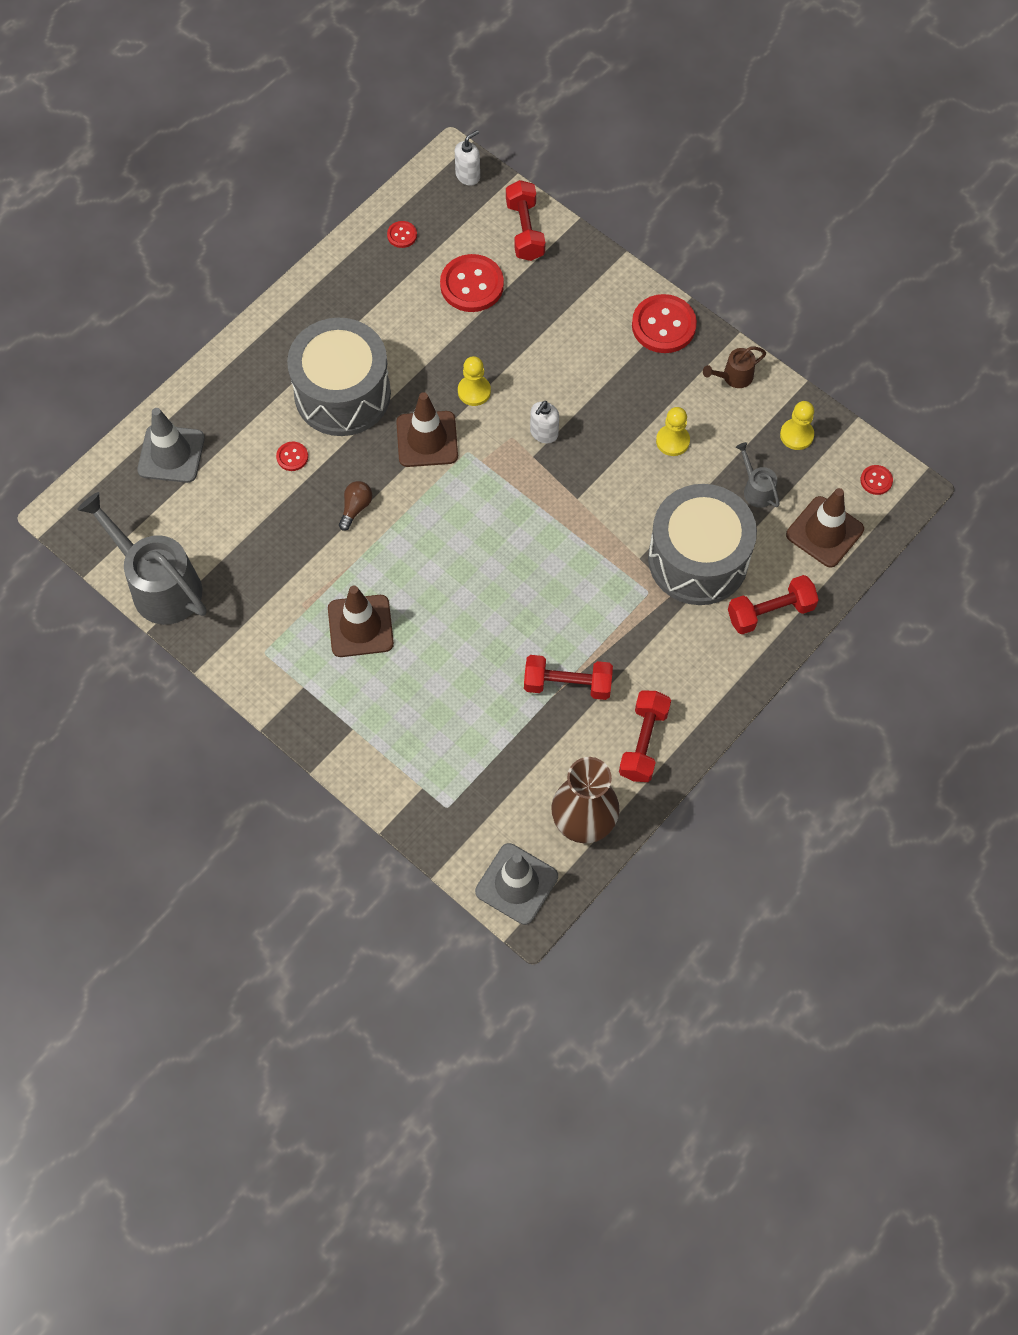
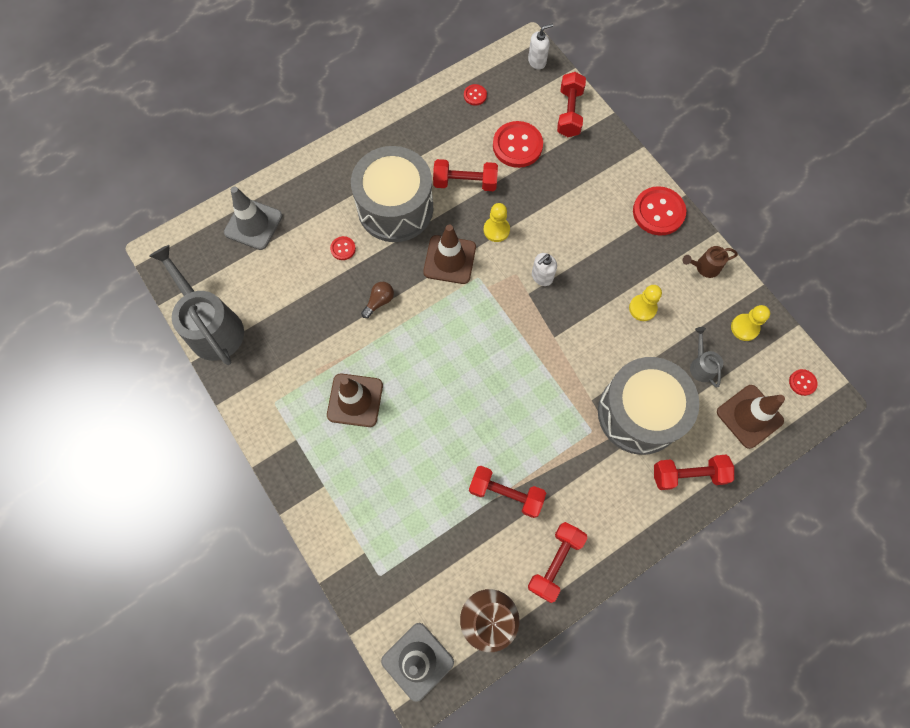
camera: 15 degrees right, 5 degrees up
(420, 344) = (465, 182): none -> red dumbbell

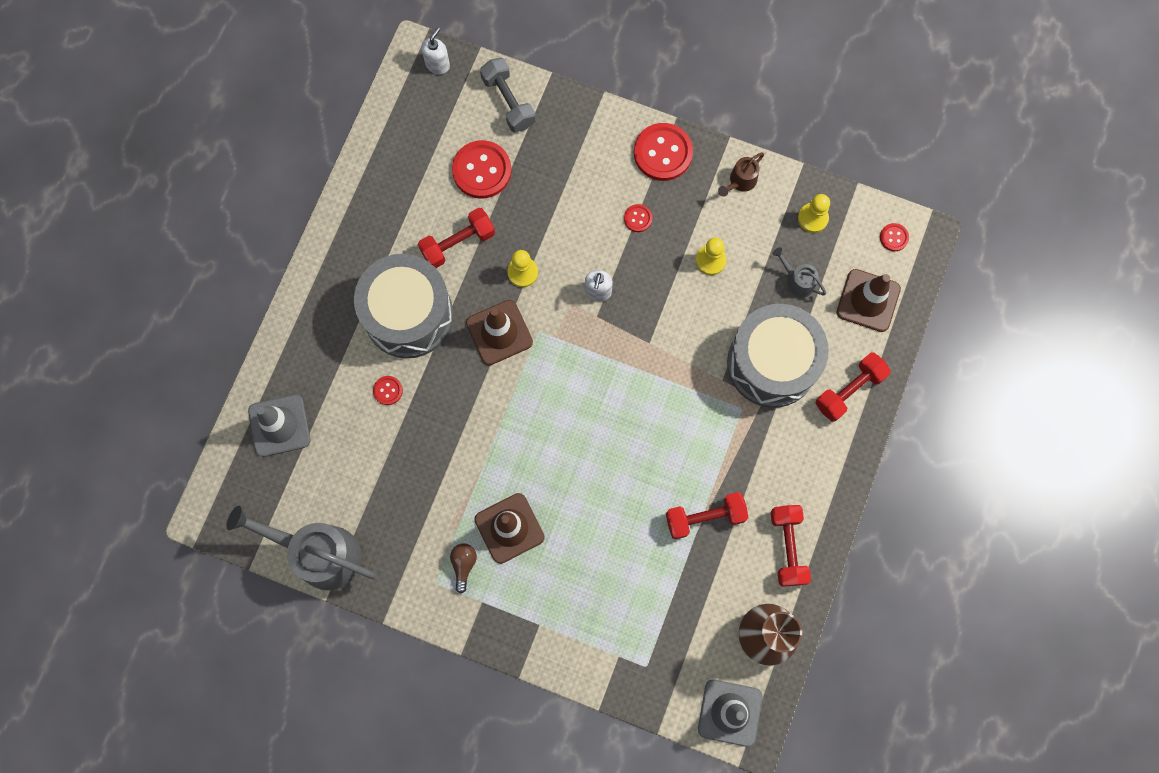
camera: 35 degrees left, 5 degrees up
(379, 301) = (462, 419): brown light bulb -> brown light bulb (463, 565)
(475, 95) = (401, 143): red button -> red button (638, 218)
(569, 113) = (508, 101): red dumbbell -> grey dumbbell

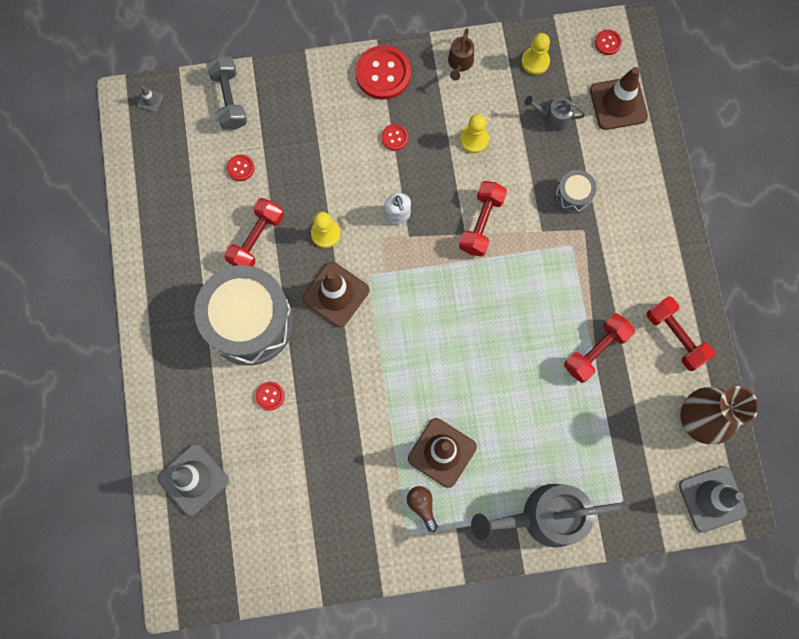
camera: 30 degrees left, 0 degrees up
(318, 553) = (292, 569): grey watering can -> grey watering can (543, 517)
(437, 64) = (150, 100): white soap dispenser -> grey traffic cone
(482, 170) = (240, 168): red button -> red button, size x0.48
(508, 101) = (229, 99): grey dumbbell -> grey dumbbell turned 45 degrees clockwise
(772, 363) = (573, 195): grey drum -> grey drum, size x0.43
(849, 390) = (647, 183): red dumbbell -> red dumbbell (481, 223)

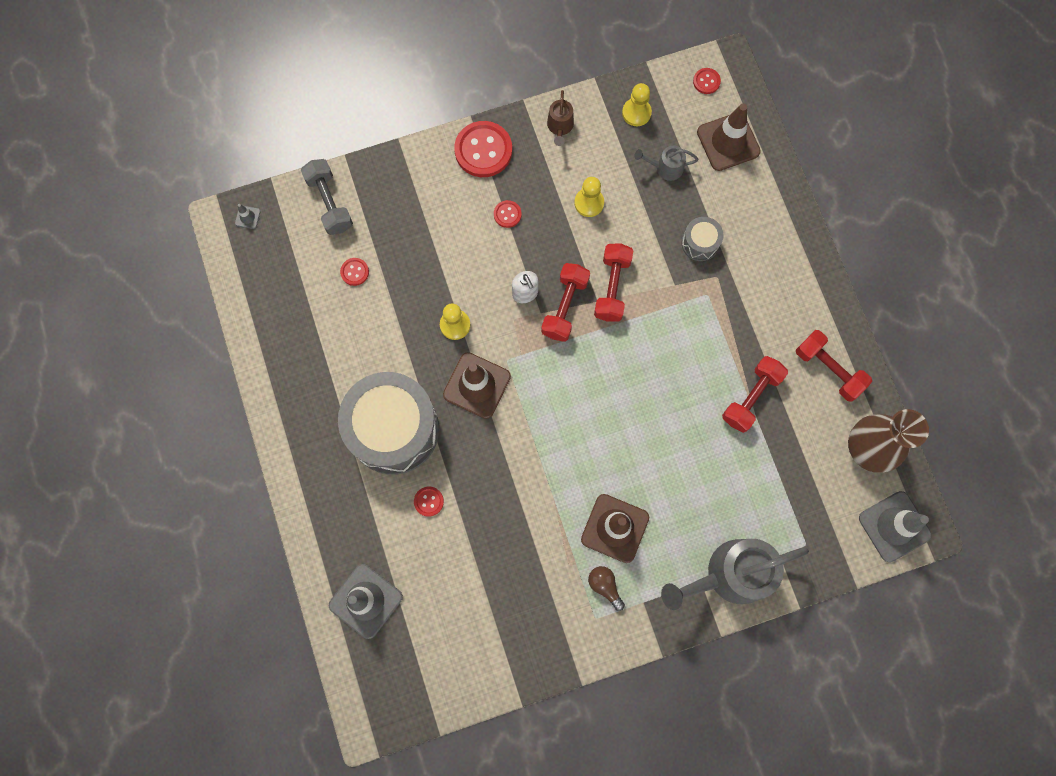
camera: 10 degrees left, 0 degrees up
(256, 239) = (385, 343): red dumbbell -> red dumbbell (565, 307)

